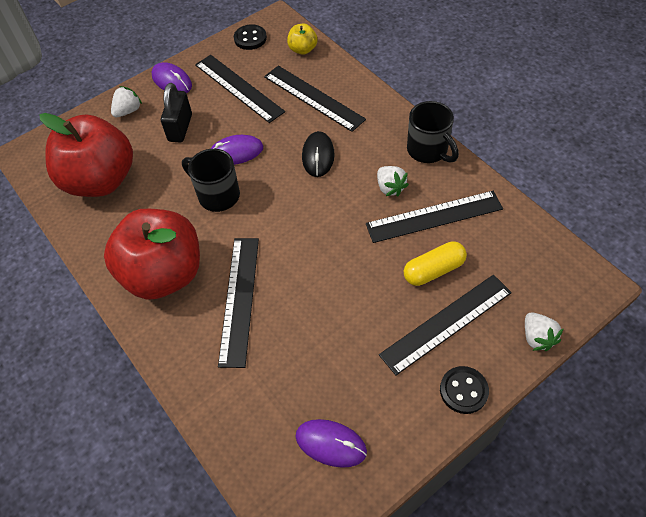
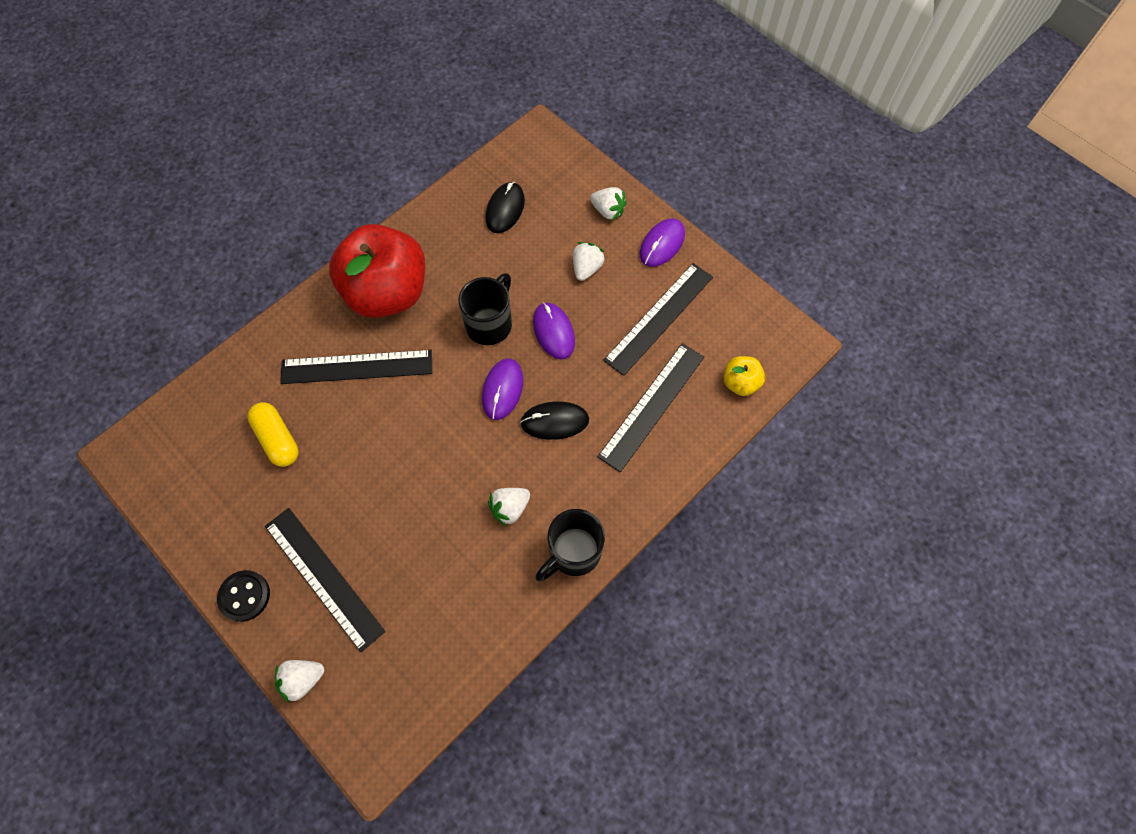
camera: 80 degrees right, 10 degrees up
(101, 180) = (505, 209): red apple -> black mouse
(180, 128) = (586, 268): black padlock -> white strawberry
(250, 38) = (751, 317): black button -> none
(331, 443) = (199, 470): purple mouse -> purple mouse (502, 390)
(433, 270) = (392, 562): yellow capsule -> yellow capsule (277, 439)
(434, 216) = (468, 562): black ruler -> none

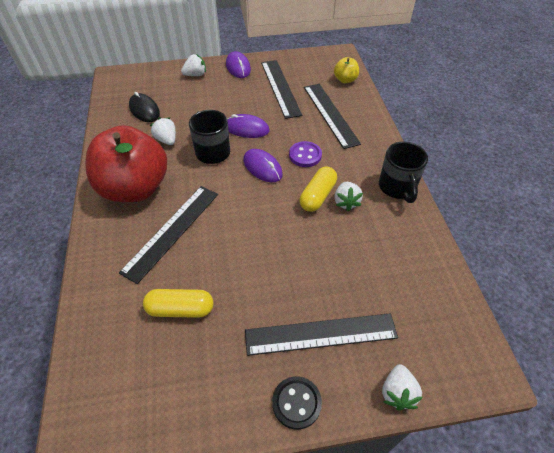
camera: 55 degrees left, 15 degrees down
(499, 473) = (317, 196): none -> yellow capsule
(554, 421) = (305, 155): black mouse -> purple button
(586, 268) = (221, 98): white strawberry -> white strawberry (166, 140)

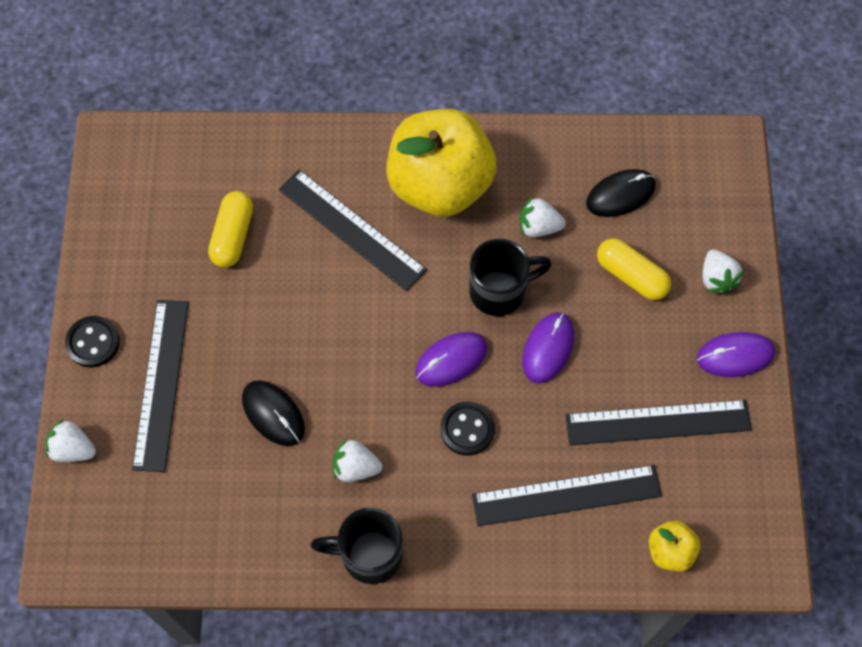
camera: 100 degrees right, 15 degrees up
(135, 188) = (440, 185): red apple -> yellow apple
(166, 140) = (539, 227): white strawberry -> white strawberry turned 150 degrees counterclockwise
(305, 155) = (467, 429): purple button -> black button
(317, 196) = (376, 429): yellow capsule -> yellow capsule (631, 275)
(323, 253) = (273, 414): none -> black mouse

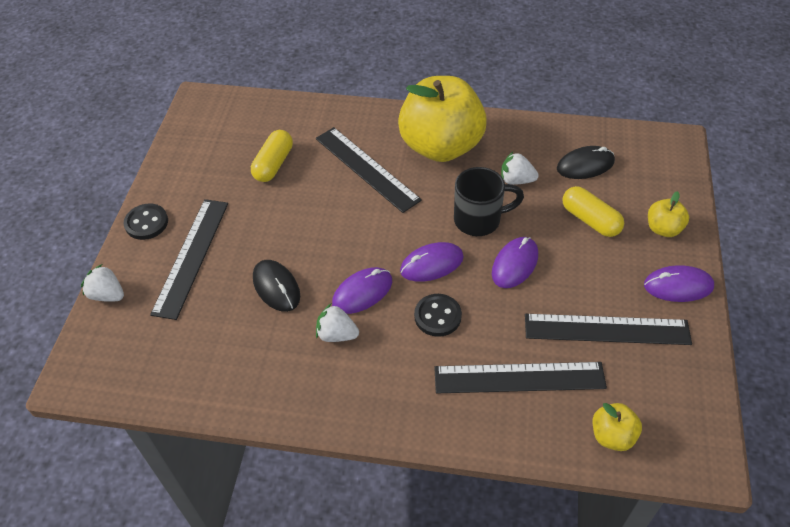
camera: 10 degrees right, 15 degrees down
(369, 554) = (335, 404): black mug -> none
(376, 408) = (362, 292): none -> purple mouse
(716, 278) = (663, 229): white strawberry -> yellow apple

